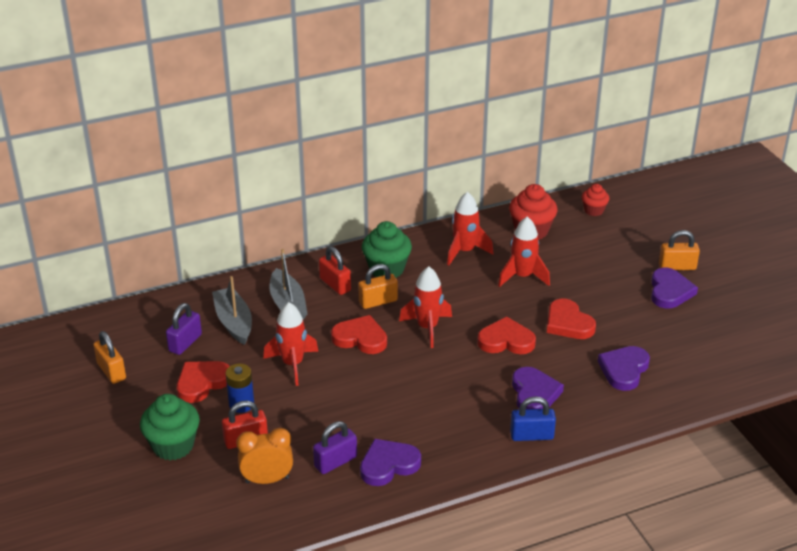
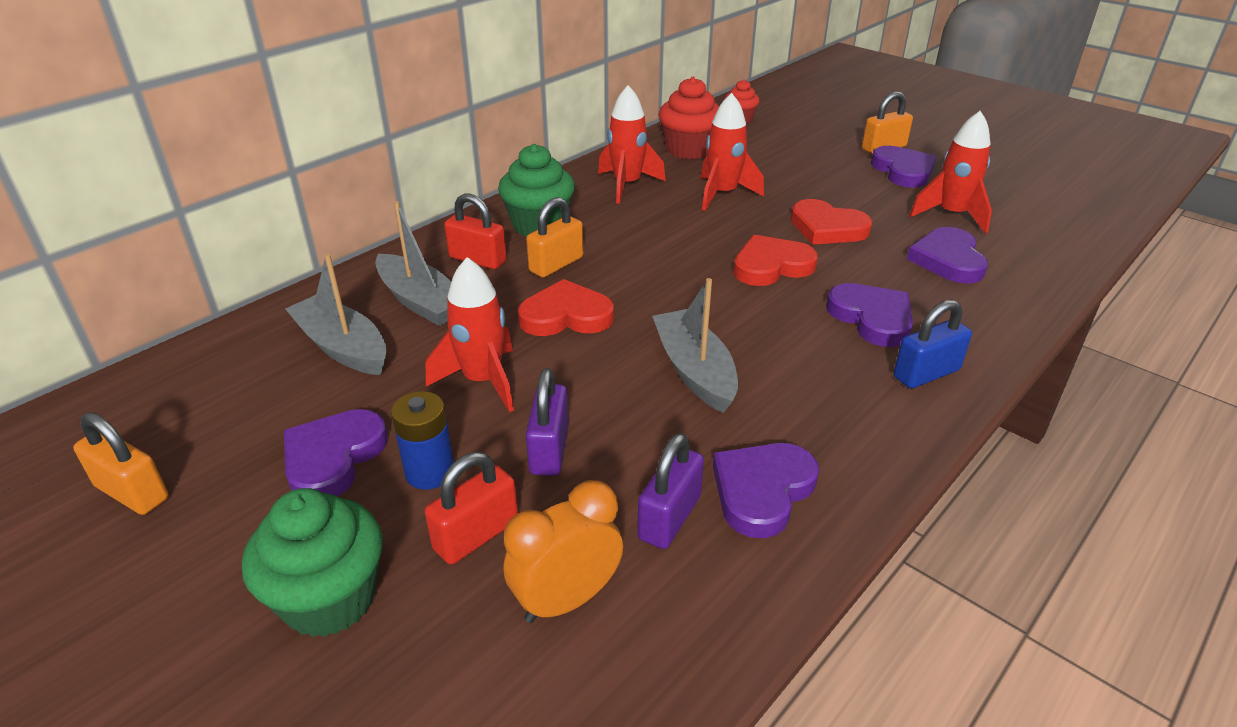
camera: 25 degrees left, 0 degrees up
(185, 343) = (268, 401): purple padlock -> purple padlock (549, 450)
(202, 383) = (333, 458): red heart -> purple heart
(405, 393) = (694, 371): none -> grey boat
(427, 328) = (652, 278): red rocket -> red rocket (951, 215)

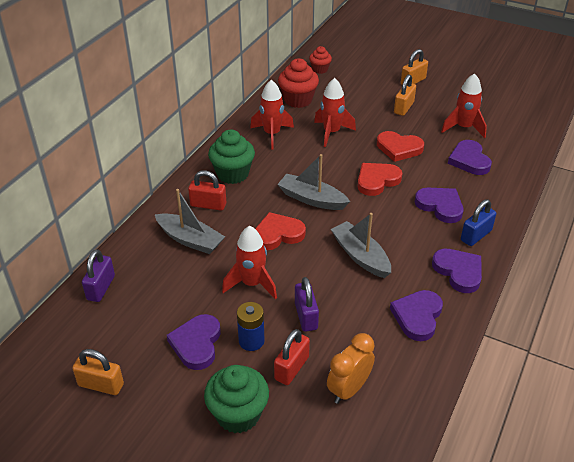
camera: 15 degrees left, 5 degrees up
(342, 347) = (162, 278): grey boat -> grey boat (312, 199)
(556, 264) = (256, 200): orange padlock -> orange padlock (403, 108)
(669, 517) = (379, 339): purple padlock -> purple padlock (101, 288)
(903, 171) = (429, 98): purple heart -> purple heart (458, 272)

